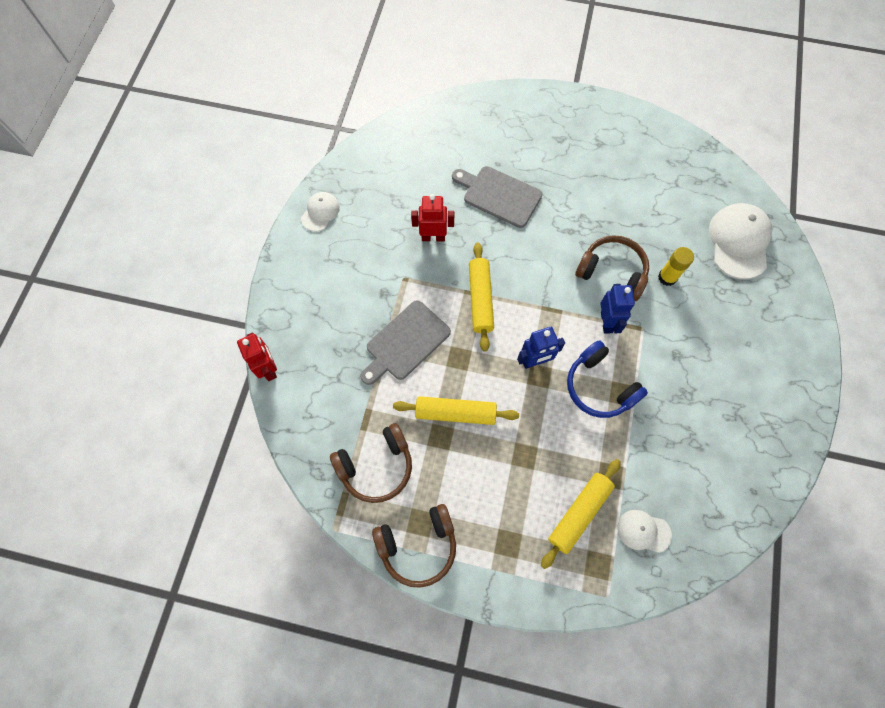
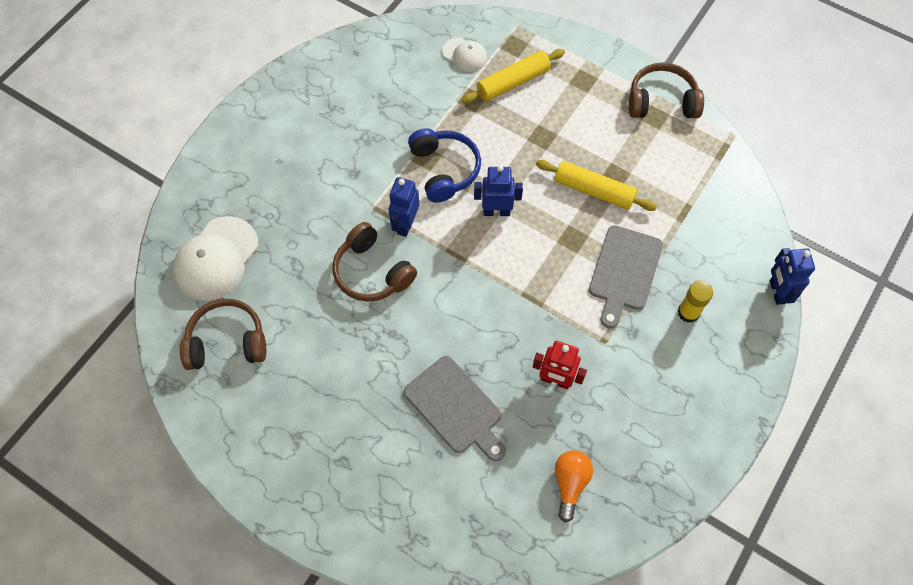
camera: 160 degrees left, 5 degrees down
(269, 368) = (777, 292): red robot -> blue robot
(320, 212) = (686, 462): white cap -> none
(376, 466) = (683, 170): brown headphones -> brown headphones (227, 342)
(399, 173) = (570, 483): none -> orange light bulb
(405, 342) = (624, 272): grey cutting board -> grey cutting board turned 135 degrees clockwise
(480, 299) = (527, 290): yellow rolling pin -> none
(667, 277) = (316, 247): yellow glue stick -> yellow glue stick (688, 312)

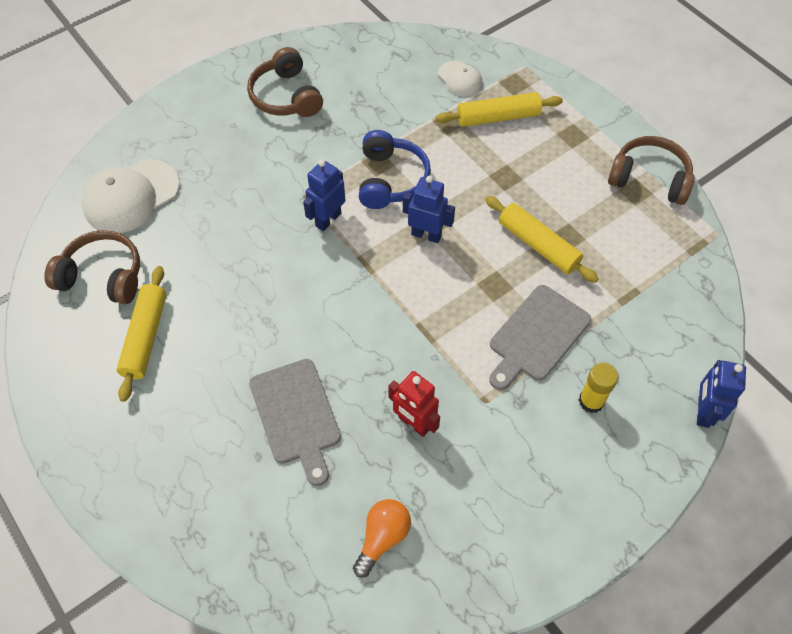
camera: 20 degrees right, 5 degrees down
(293, 384) = (145, 337): none -> yellow rolling pin
(372, 272) = (273, 255): brown headphones -> brown headphones (286, 96)

